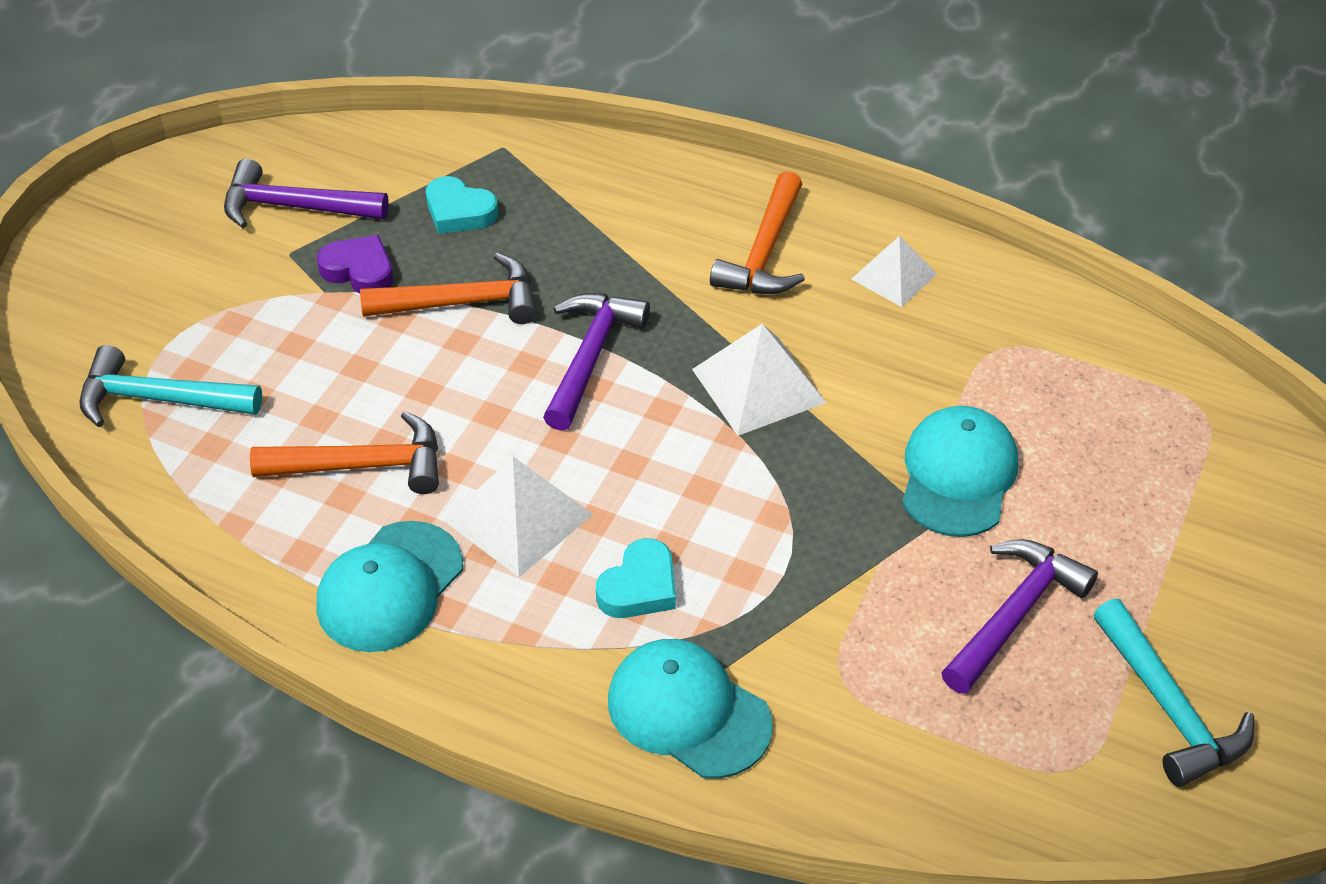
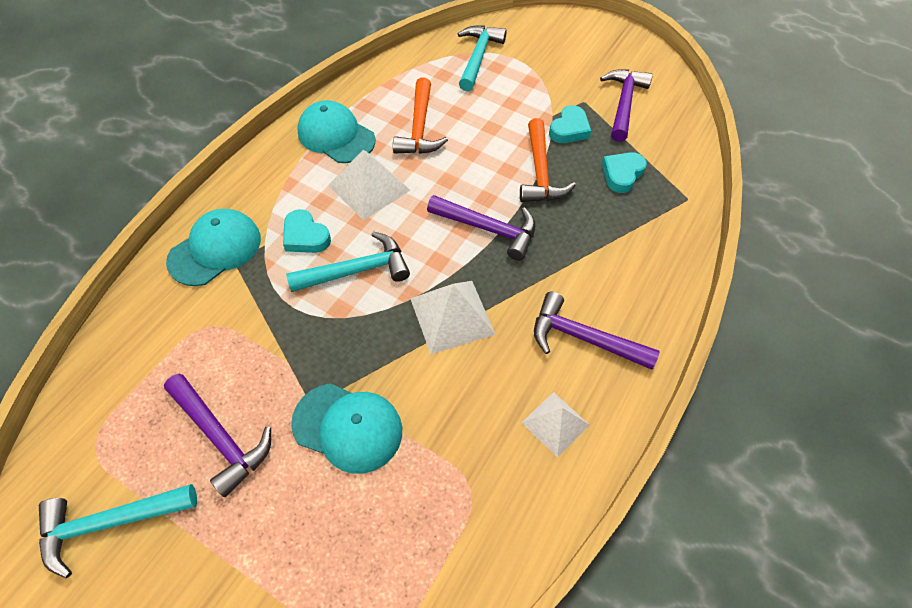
camera: 95 degrees right, 10 degrees up
(359, 271) = (569, 129): purple heart -> turquoise heart
(698, 506) = (357, 270): none -> turquoise hammer
(764, 252) = (583, 338): orange hammer -> purple hammer

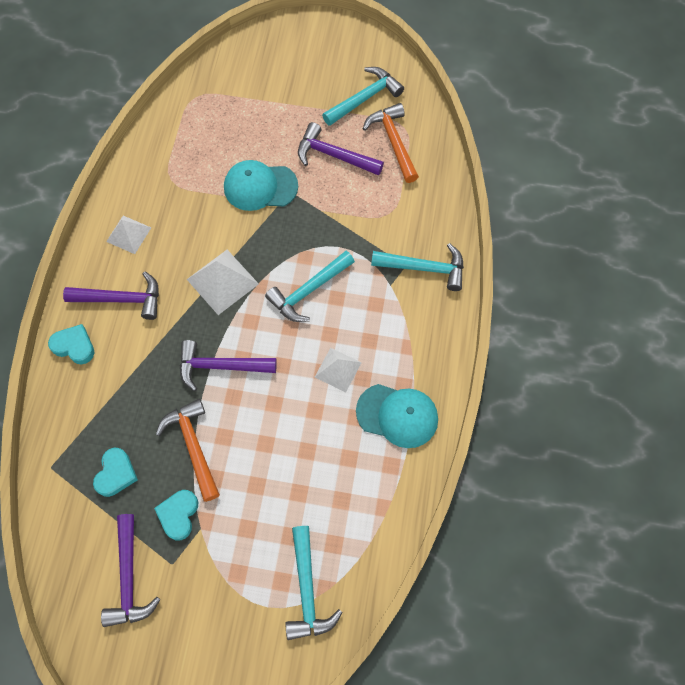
camera: 160 degrees right, 10 degrees up
(215, 249) = (424, 268): turquoise cap -> turquoise hammer
(305, 236) = (363, 304): turquoise heart -> turquoise heart (74, 346)
(369, 187) = (338, 369): white pyramid -> white pyramid, size x0.66
(419, 127) = (325, 457): orange hammer -> orange hammer (393, 142)

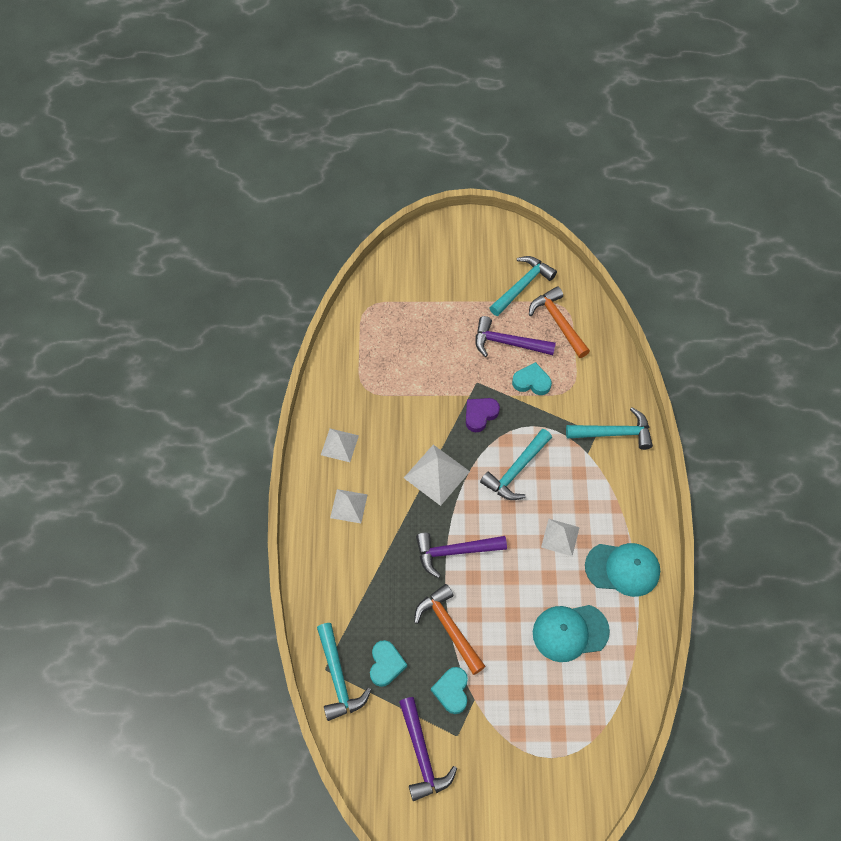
camera: 10 degrees left, 5 degrees down
(74, 346) = (317, 556): turquoise heart -> turquoise heart (531, 382)
(121, 299) = (349, 506): purple hammer -> white pyramid
(260, 187) = (448, 382): turquoise cap -> turquoise cap (570, 632)
(285, 226) = (480, 415): none -> purple heart
(307, 590) = (582, 736): turquoise hammer -> turquoise hammer (338, 677)

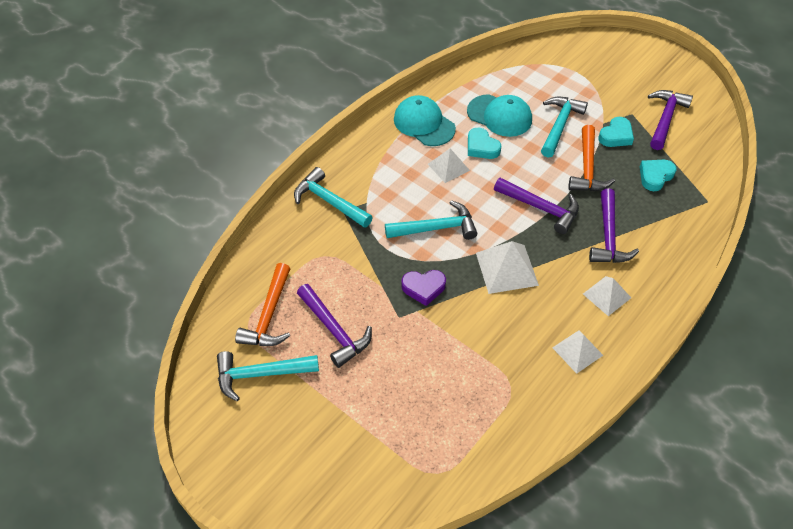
camera: 140 degrees left, 10 degrees down
(338, 677) = (700, 190): turquoise hammer -> turquoise hammer (559, 126)
(383, 564) = (608, 236): none -> purple hammer
(531, 382) = (350, 283): turquoise heart -> turquoise heart (481, 147)

